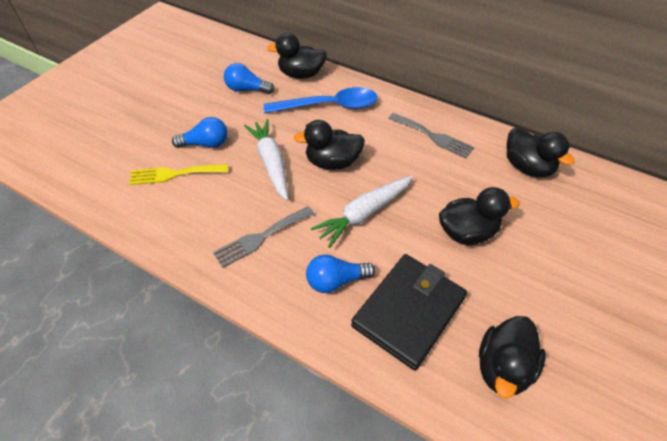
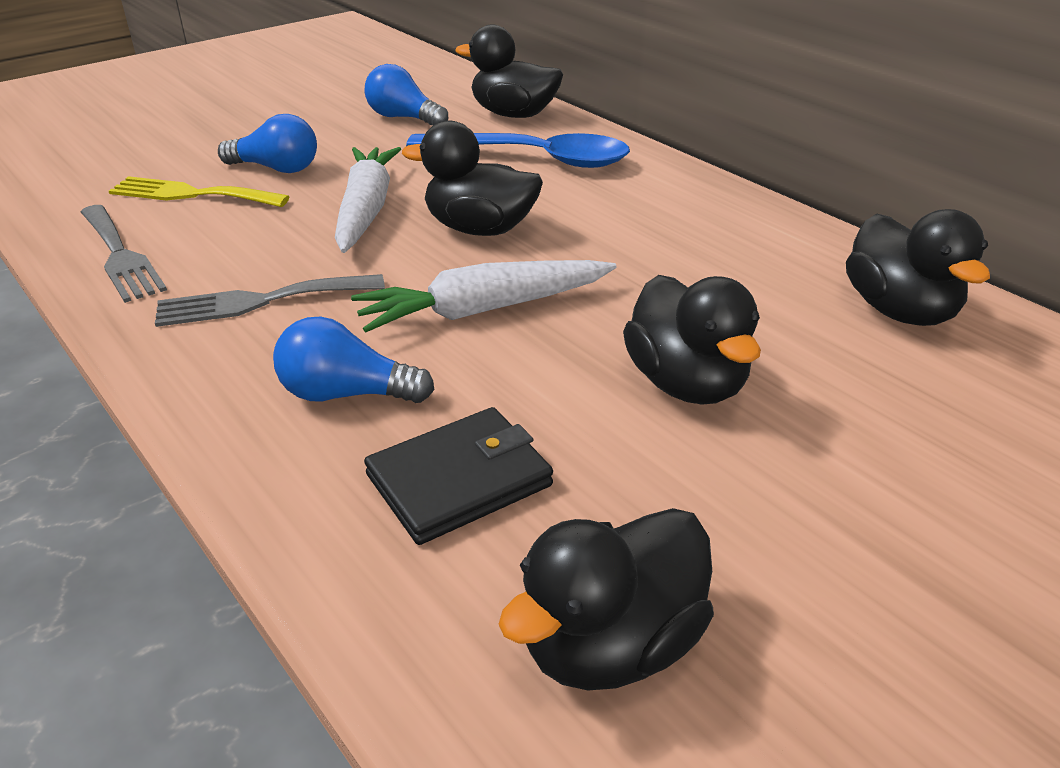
camera: 20 degrees right, 15 degrees down
(409, 311) = (459, 480): black wallet -> black wallet, size x0.65
(433, 136) = (711, 230): grey fork -> grey fork (120, 256)
(467, 232) = (686, 383): black duck -> black duck turned 60 degrees clockwise

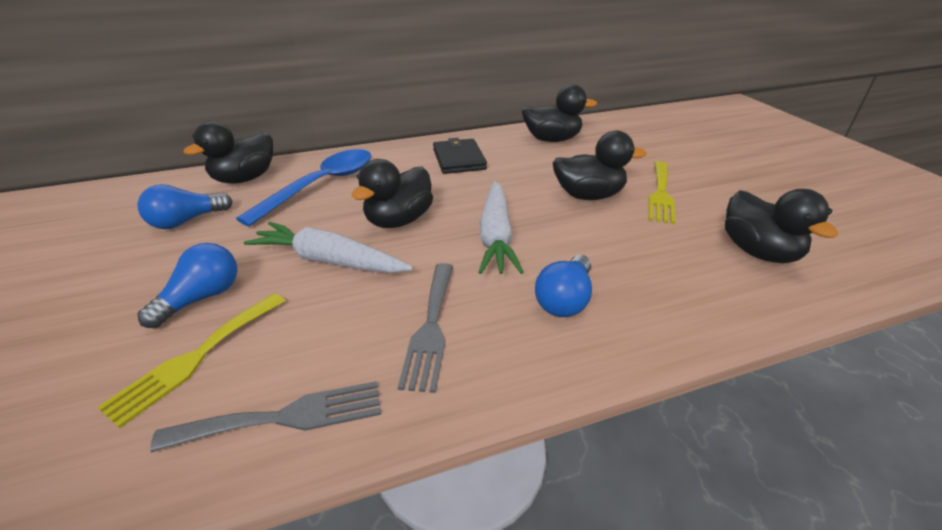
camera: 70 degrees left, 0 degrees up
(459, 480) = (652, 271): black wallet -> black wallet (459, 159)
(775, 481) = (660, 194): none -> yellow fork

